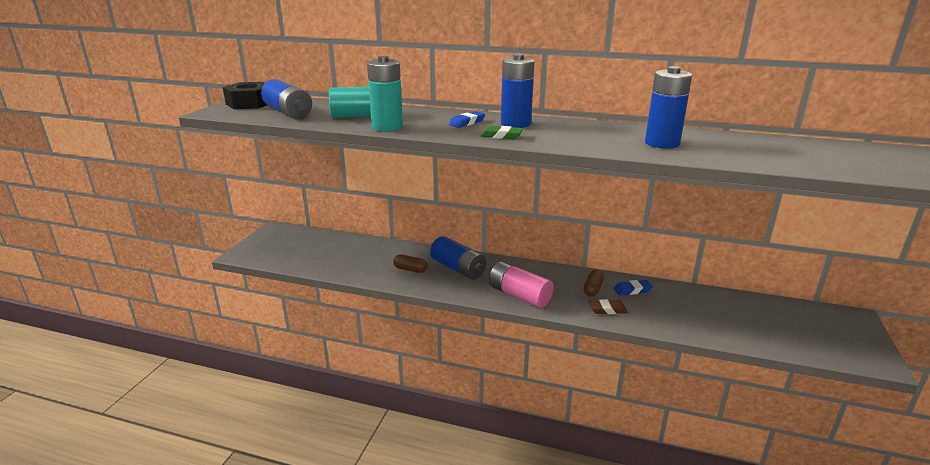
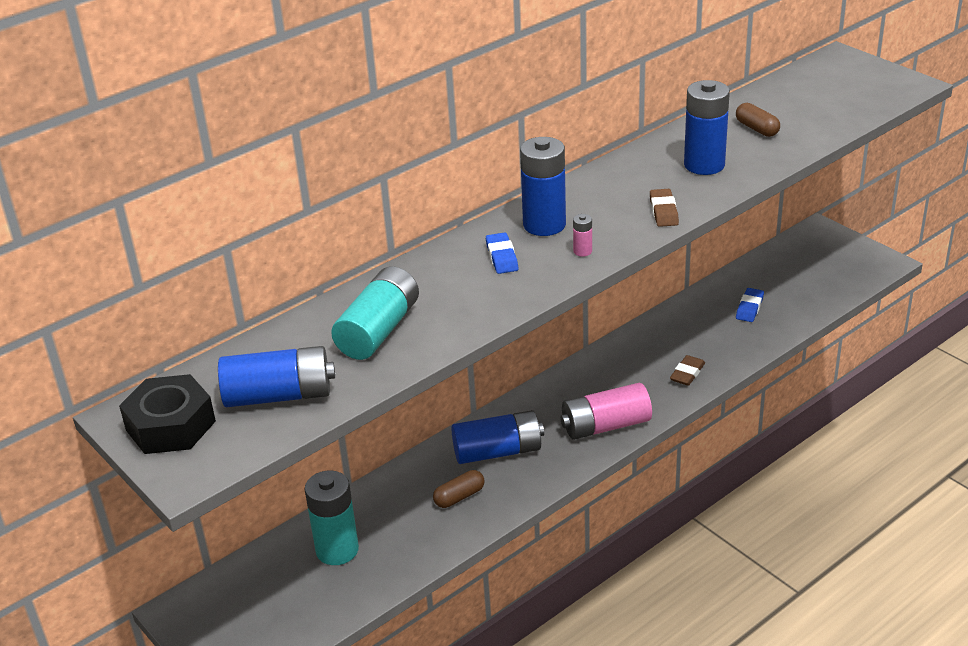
camera: 55 degrees left, 10 degrees up
(387, 127) = (457, 324): turquoise battery -> turquoise battery (337, 550)
(501, 136) = (582, 251): green eraser -> pink battery
(582, 144) = (663, 211): none -> brown eraser
(593, 289) = (639, 363): brown capsule -> brown capsule (757, 129)
(632, 290) = (666, 336): blue eraser -> blue eraser (749, 308)

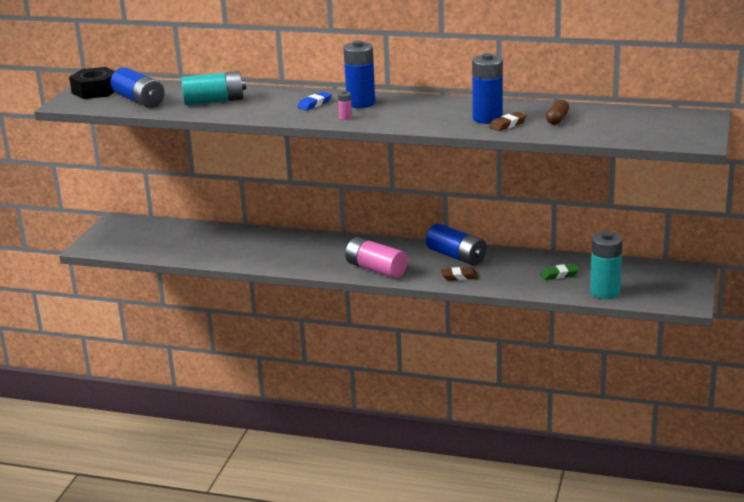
camera: 55 degrees right, 10 degrees down
(337, 550) = (193, 238): turquoise battery -> turquoise battery (605, 292)
(459, 497) = (267, 252): brown capsule -> none
(498, 451) = (316, 249): blue battery -> blue battery (456, 256)
(663, 211) = (416, 123): brown eraser -> brown eraser (507, 125)
(749, 308) = (559, 275): blue eraser -> green eraser

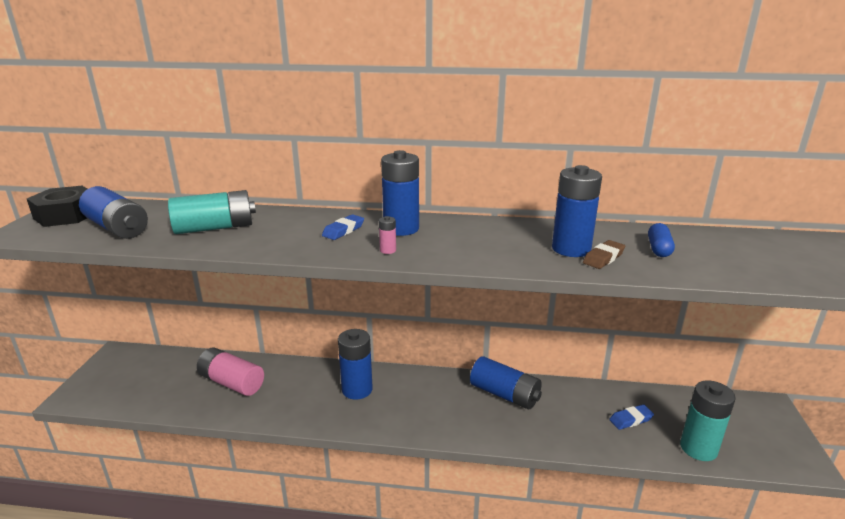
camera: 10 degrees left, 0 degrees up
(327, 250) = (357, 389): none -> blue battery
(376, 269) = (419, 420): pink battery -> pink battery (232, 382)
(459, 277) = (519, 428): brown eraser -> none
(557, 119) = (658, 249): brown capsule -> blue capsule
(559, 275) = (630, 419): green eraser -> blue eraser

